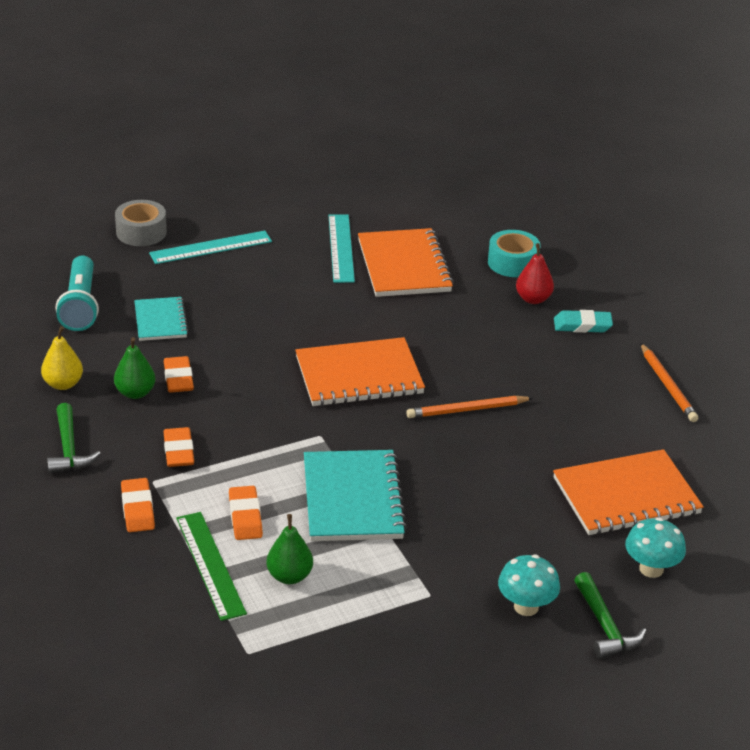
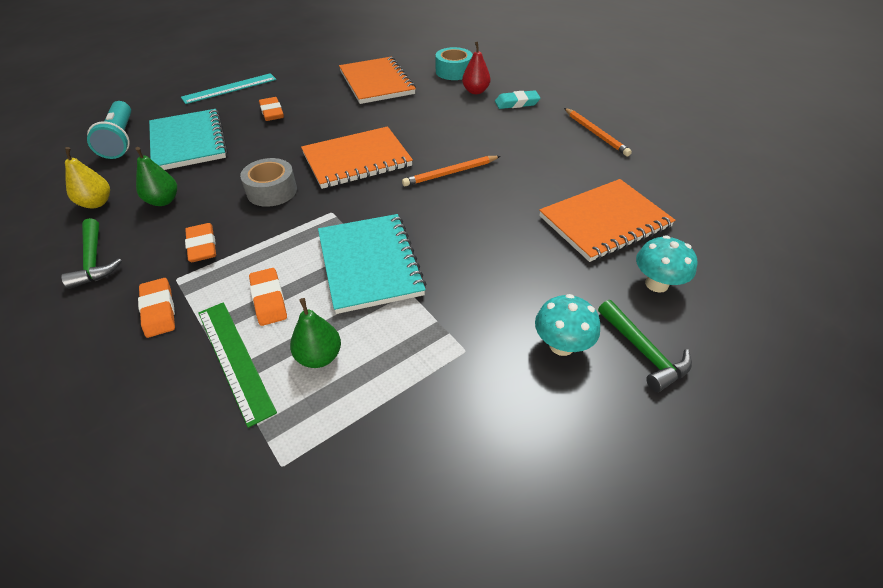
camera: 10 degrees left, 10 degrees up
(141, 232) = (175, 85): grey tape -> grey tape (272, 191)
(160, 321) = (188, 142): turquoise notebook -> turquoise notebook, size x1.71
(178, 378) = (203, 183): orange eraser -> orange eraser (272, 112)
(341, 248) = (328, 77): turquoise ruler -> none

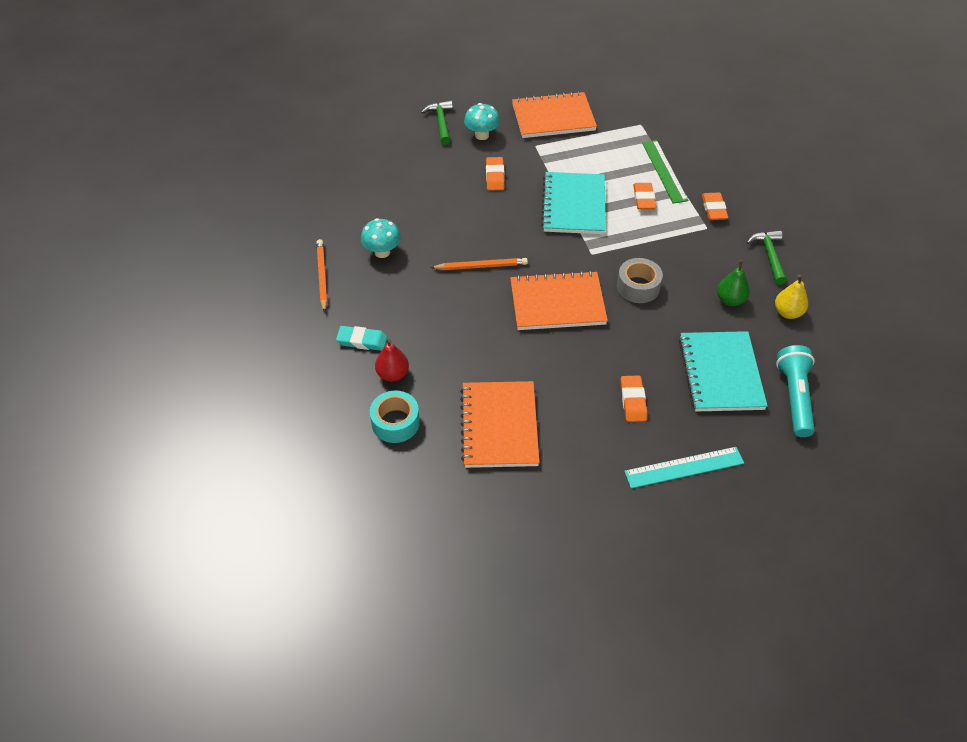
camera: 160 degrees left, 5 degrees up
(202, 246) = (691, 248): orange eraser -> orange eraser (495, 176)
(319, 357) = (616, 161): green pear -> none
(604, 222) = (394, 194): orange notebook -> orange notebook (553, 117)
(656, 284) = (400, 150): turquoise mushroom -> turquoise mushroom (382, 252)

